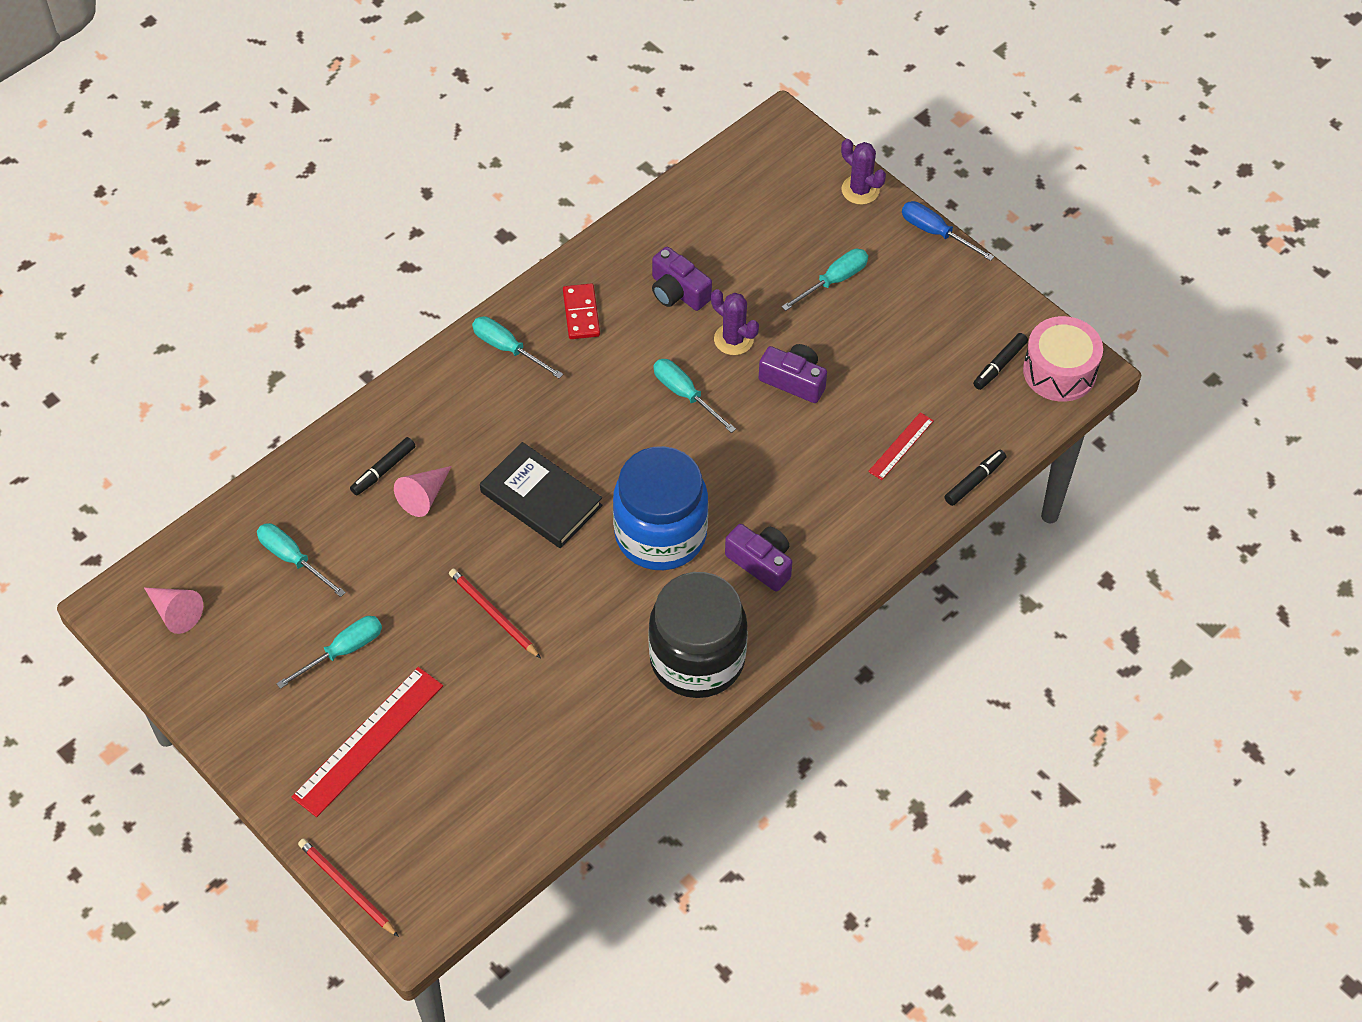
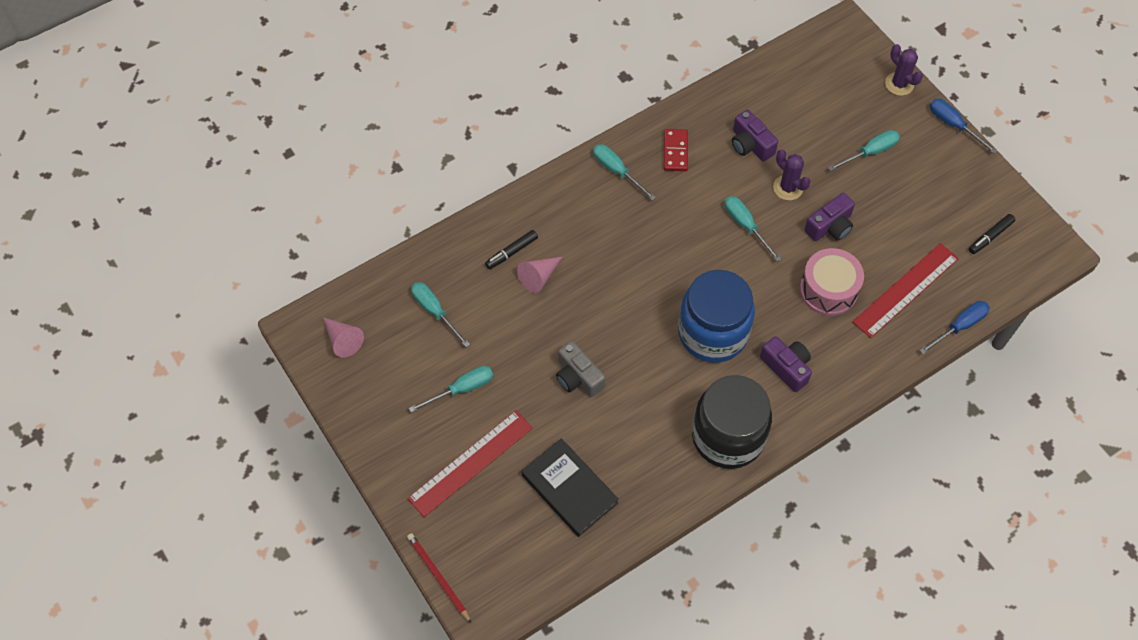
camera: 10 degrees right, 5 degrees up
(493, 614) = (578, 377): red pencil -> grey camera
(541, 499) = (626, 292): black book -> black book (569, 489)
(794, 380) = (830, 226): purple camera -> purple camera turned 105 degrees clockwise
(901, 446) = (906, 290): red ruler -> red ruler, size x1.91
(974, 481) = (960, 326): black marker -> blue screwdriver
(1059, 371) = (1036, 248): pink drum -> pink drum (828, 290)

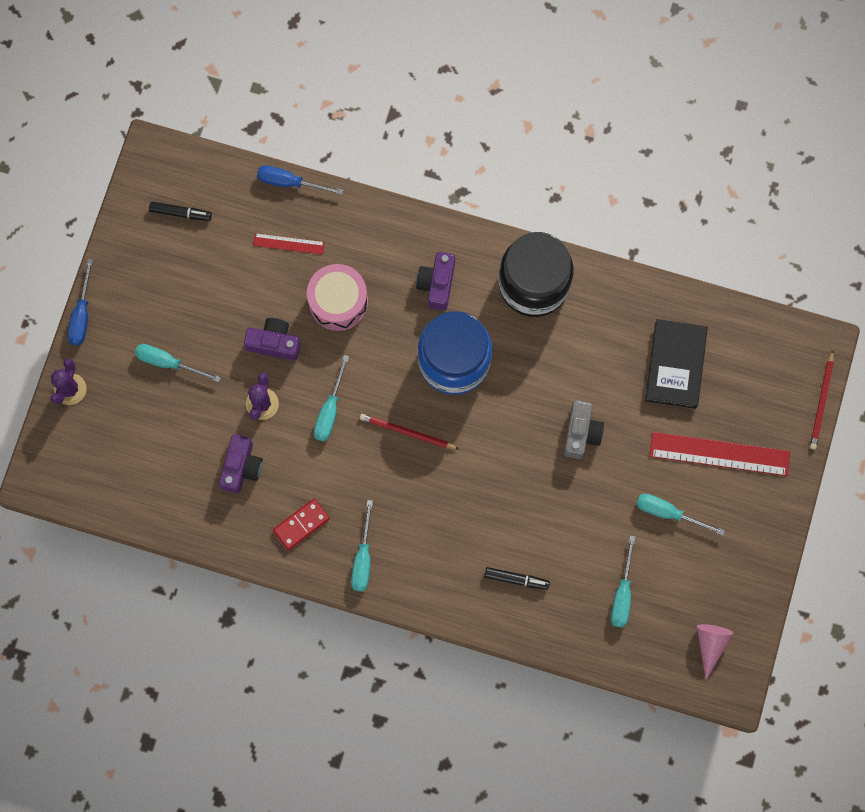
camera: 130 degrees left, 15 degrees up
(539, 277) = (520, 537): pink cone -> none
(684, 262) = (407, 432): none -> red pencil
(906, 290) = (289, 243): red ruler -> red ruler, size x0.52

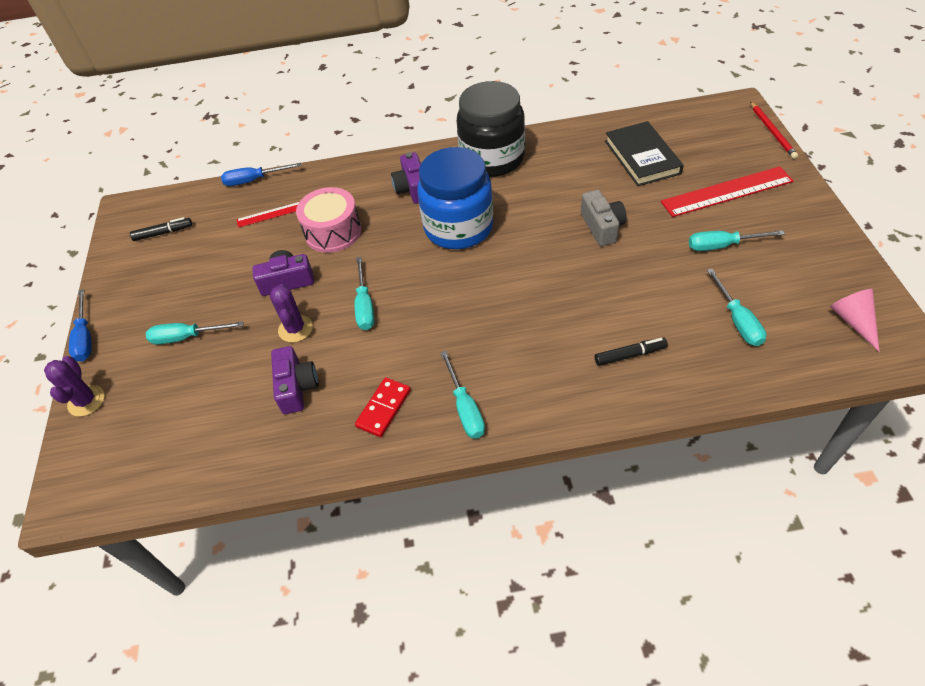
camera: 20 degrees left, 25 degrees down
(407, 432) = (447, 291): red pencil -> none

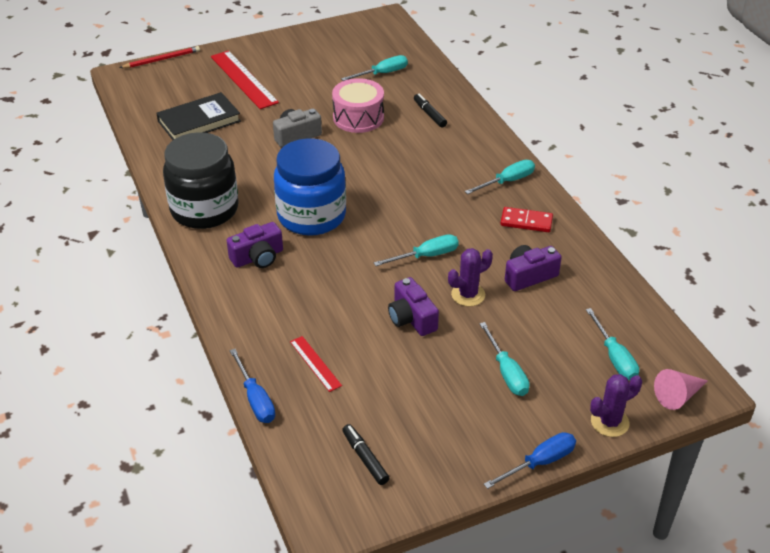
camera: 110 degrees left, 10 degrees down
(333, 232) = (334, 302): pink drum -> pink drum (358, 118)
(722, 245) = (308, 80): turquoise screwdriver -> turquoise screwdriver (614, 357)
(853, 321) = (370, 33): pink cone -> pink cone (678, 396)

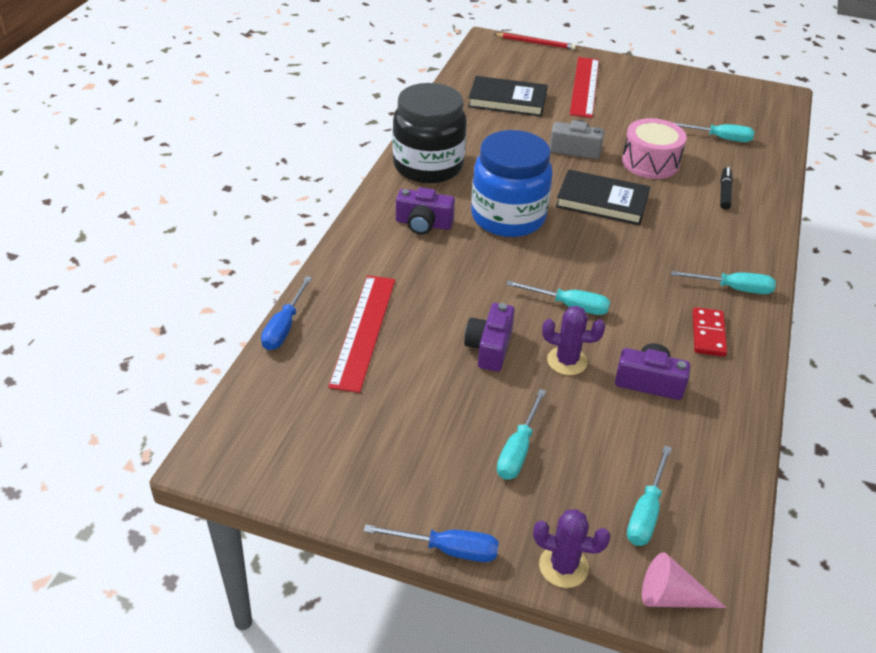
camera: 40 degrees right, 0 degrees up
(315, 363) = (363, 331): red ruler -> red ruler, size x1.91
(360, 166) = (602, 201): none -> black book
(365, 458) = (306, 431): black marker -> none
(526, 222) = (708, 334): red domino -> red domino turned 45 degrees clockwise

